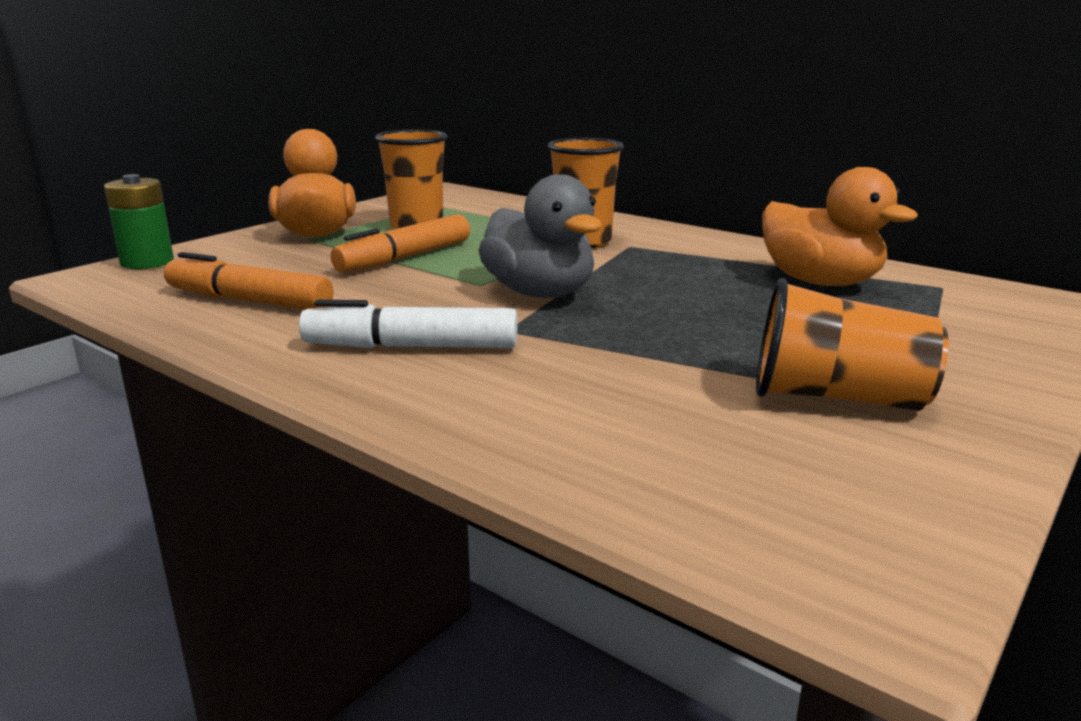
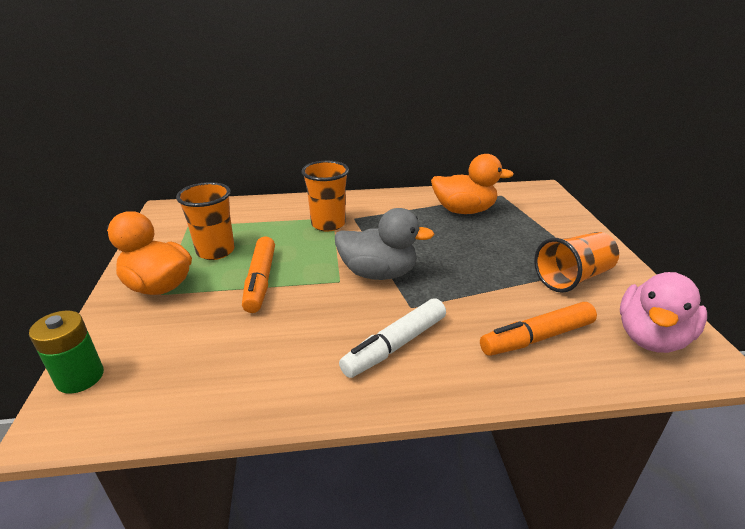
camera: 45 degrees left, 10 degrees up
(249, 301) = (240, 367): orange marker -> orange marker (536, 338)
(812, 509) = (651, 337): none -> pink duck

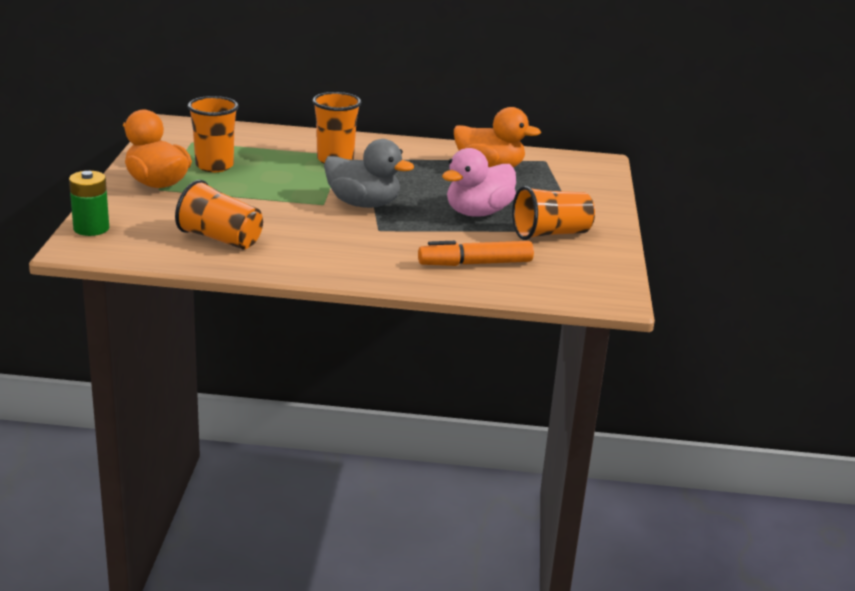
camera: 10 degrees right, 5 degrees down
(245, 360) = (220, 239): none -> orange cup
(260, 281) = (250, 193): orange marker -> none
(395, 345) = (348, 249): white marker -> none
(651, 337) = (578, 278): pink duck -> pink duck (478, 212)

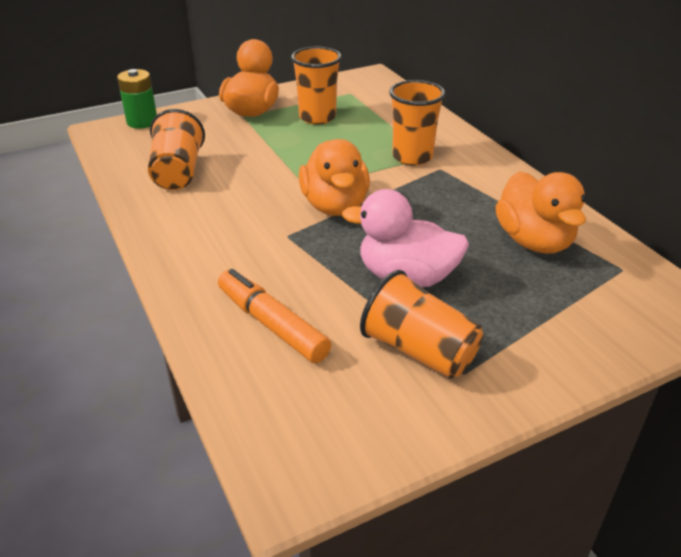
camera: 60 degrees right, 10 degrees up
(363, 204) = (335, 206): grey duck -> orange duck

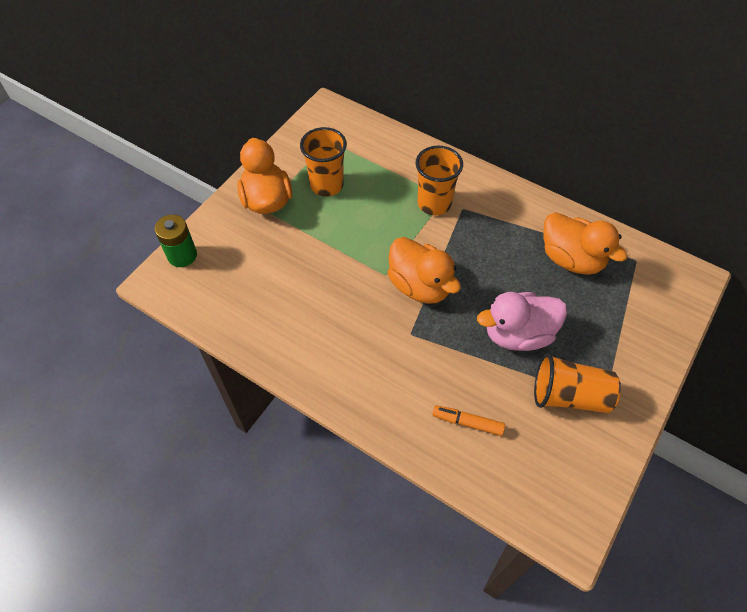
camera: 30 degrees left, 20 degrees up
(178, 172) = (271, 304): orange cup -> none
(272, 324) = (467, 422): orange marker -> orange marker, size x0.64

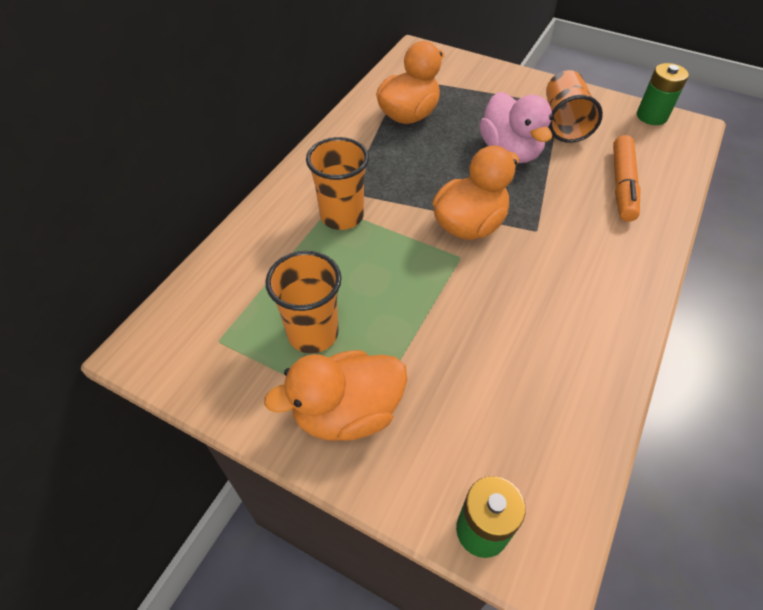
camera: 95 degrees left, 5 degrees down
(467, 422) = (622, 185): orange marker -> orange marker, size x1.56
(589, 495) = (651, 116): none -> green battery

